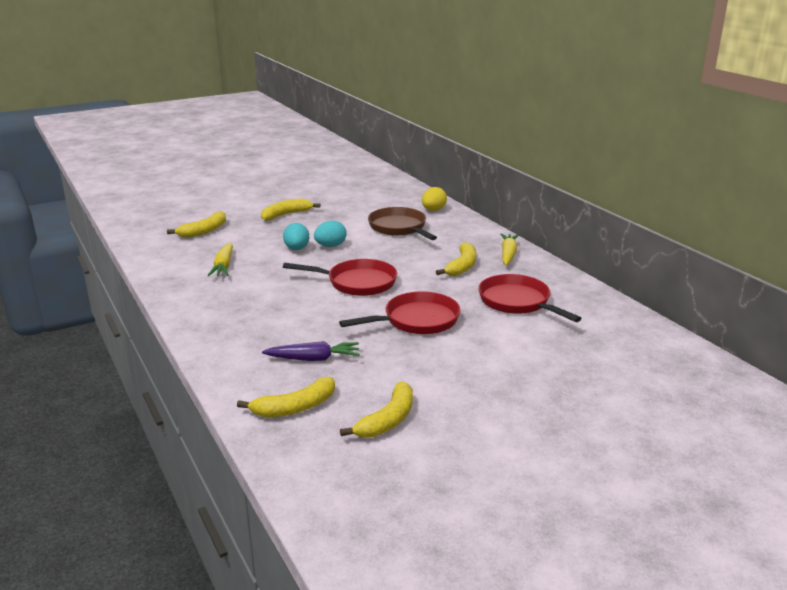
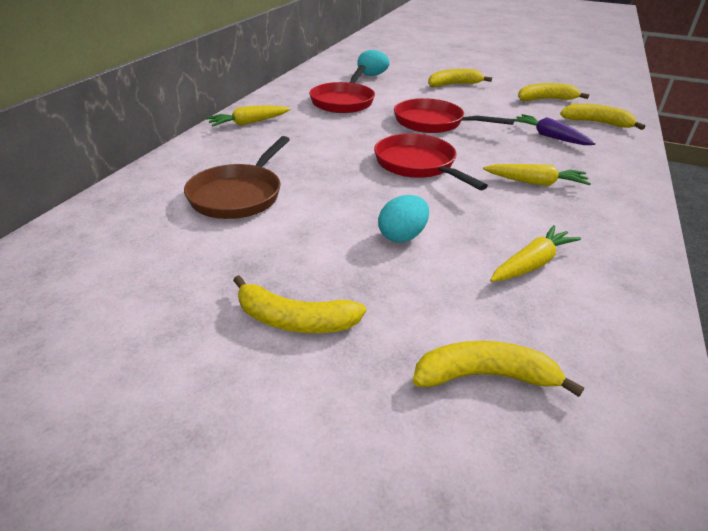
camera: 130 degrees left, 10 degrees up
(272, 308) = (536, 183): none -> yellow carrot
(330, 246) = (358, 216): turquoise egg -> turquoise egg (372, 75)
(433, 210) = (141, 195): yellow egg -> none
(462, 266) = (306, 133): yellow banana -> yellow banana (454, 85)

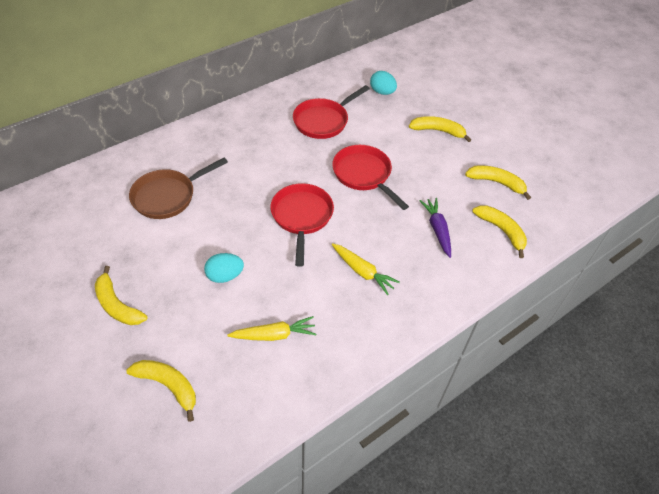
camera: 30 degrees right, 15 degrees up
(248, 123) = (233, 122): yellow carrot -> none

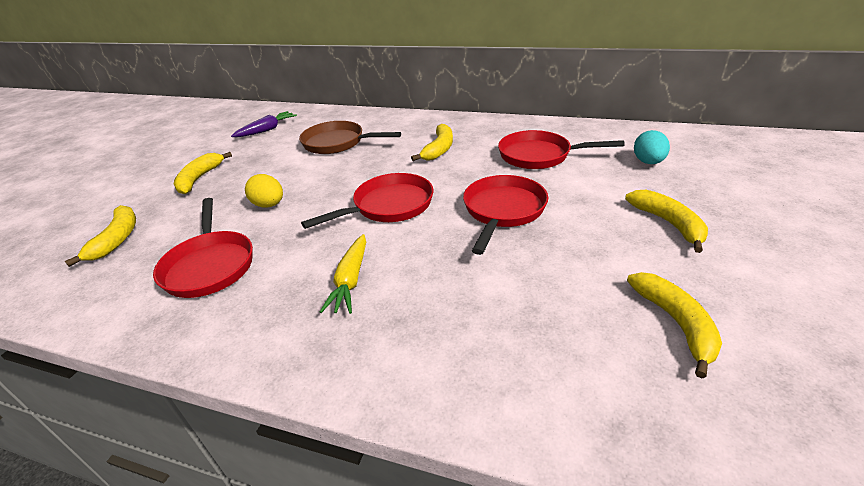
camera: 60 degrees right, 15 degrees down
(225, 276) = (269, 205): turquoise egg -> yellow egg
(274, 335) = (209, 265): yellow carrot -> red pan
(437, 229) = (493, 307): purple carrot -> purple carrot (267, 130)
(501, 231) = (584, 381): yellow banana -> yellow banana (439, 149)

